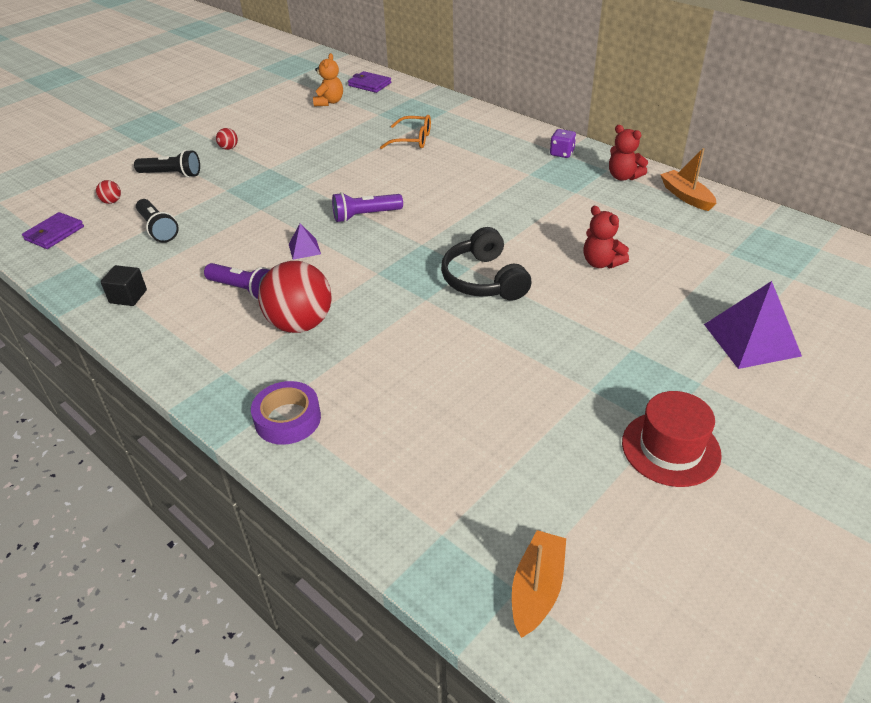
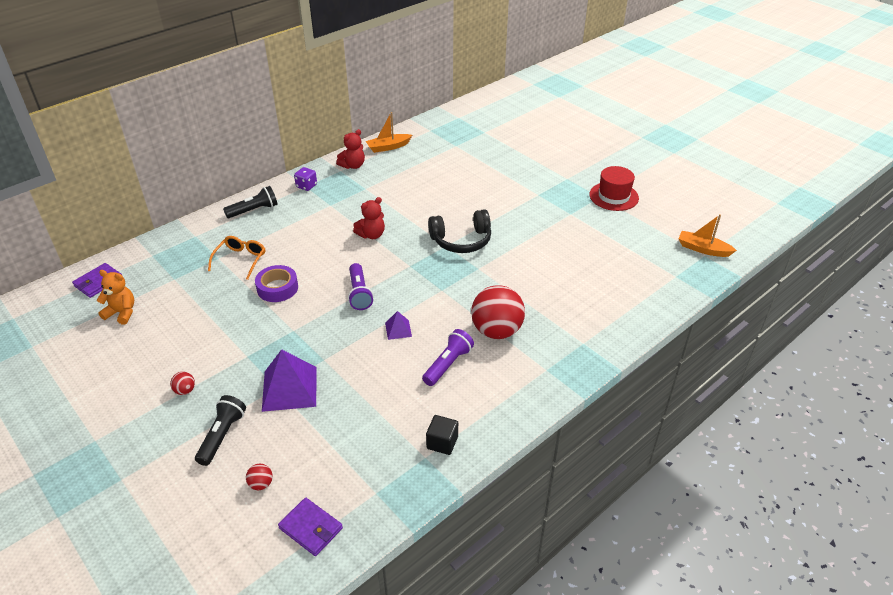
camera: 85 degrees left, 0 degrees up
(158, 229) = (333, 434): black flashlight -> black flashlight (254, 210)
(288, 419) = (594, 335): purple tape -> purple tape (277, 288)
(601, 263) = (454, 191): red teddy bear -> red teddy bear (371, 235)
(751, 340) = (534, 156): purple pyramid -> purple pyramid (289, 388)

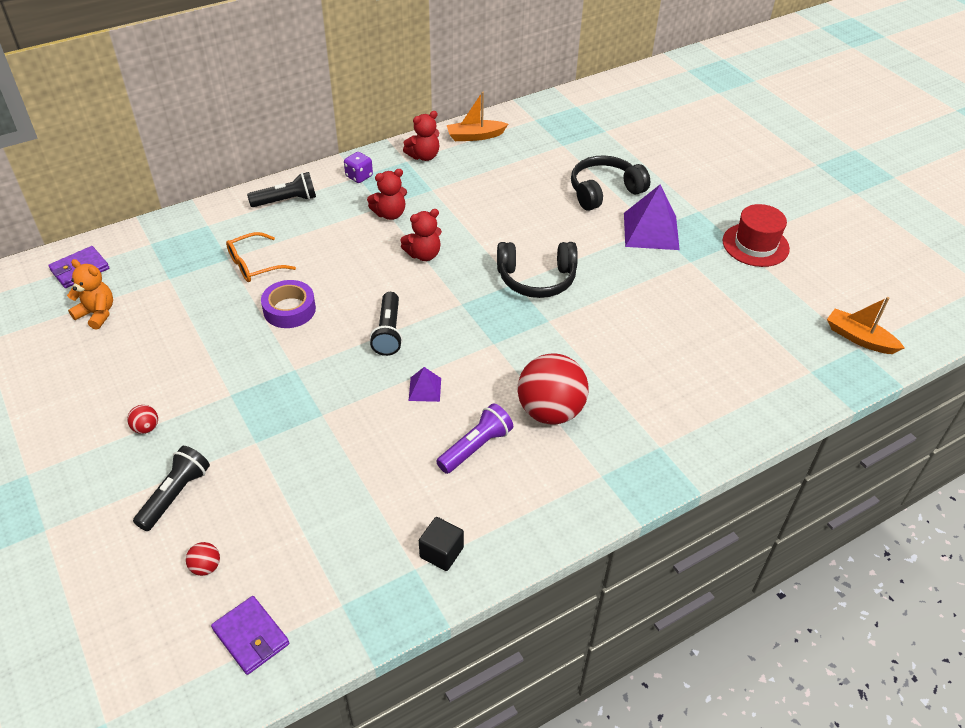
camera: 10 degrees right, 5 degrees up
(240, 260) = (254, 265): orange glasses -> orange glasses turned 150 degrees counterclockwise
(289, 388) = (271, 446): purple pyramid -> purple pyramid (651, 231)
(338, 209) = (390, 214): none -> red teddy bear
(359, 293) = (388, 332): purple flashlight -> black flashlight
(495, 174) = (604, 191): none -> black headphones

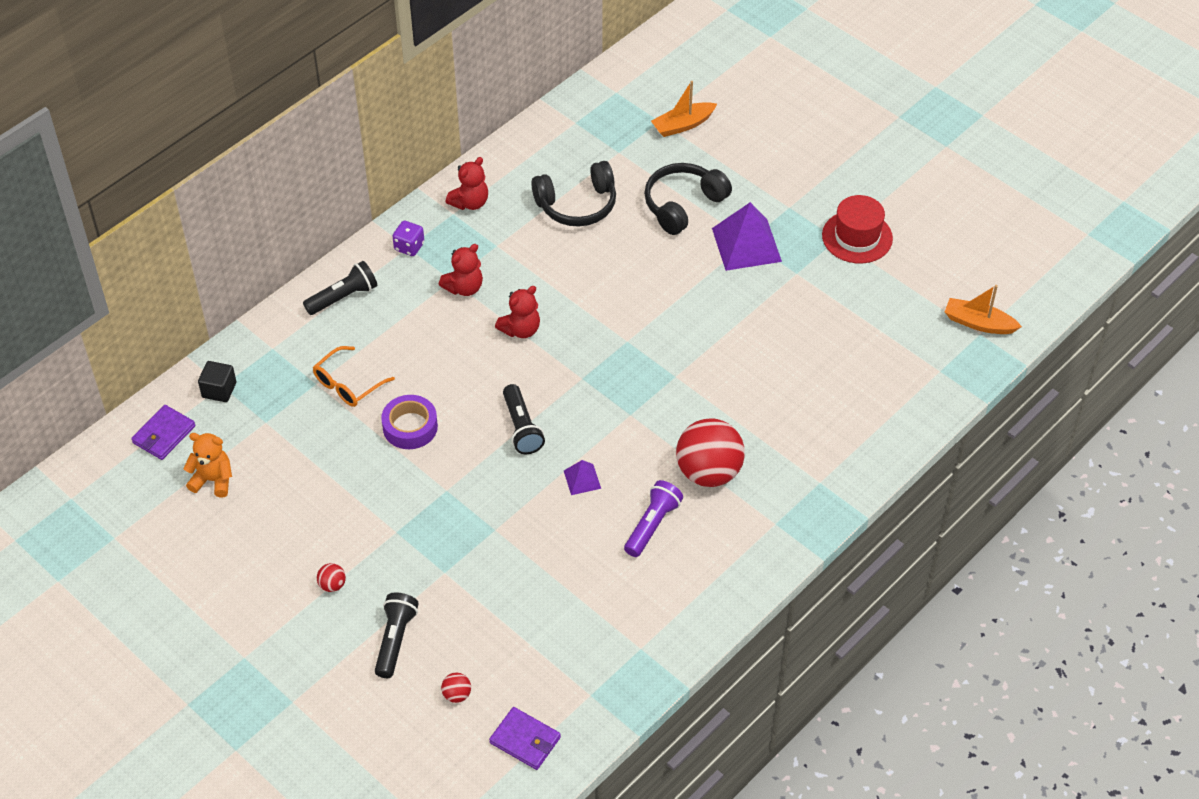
camera: 15 degrees left, 5 degrees up
(441, 552) = (658, 629): black cube -> black cube (219, 390)
(475, 136) = (516, 162): orange boat -> orange boat (683, 125)
(536, 279) = (647, 331): black headphones -> black headphones (577, 205)

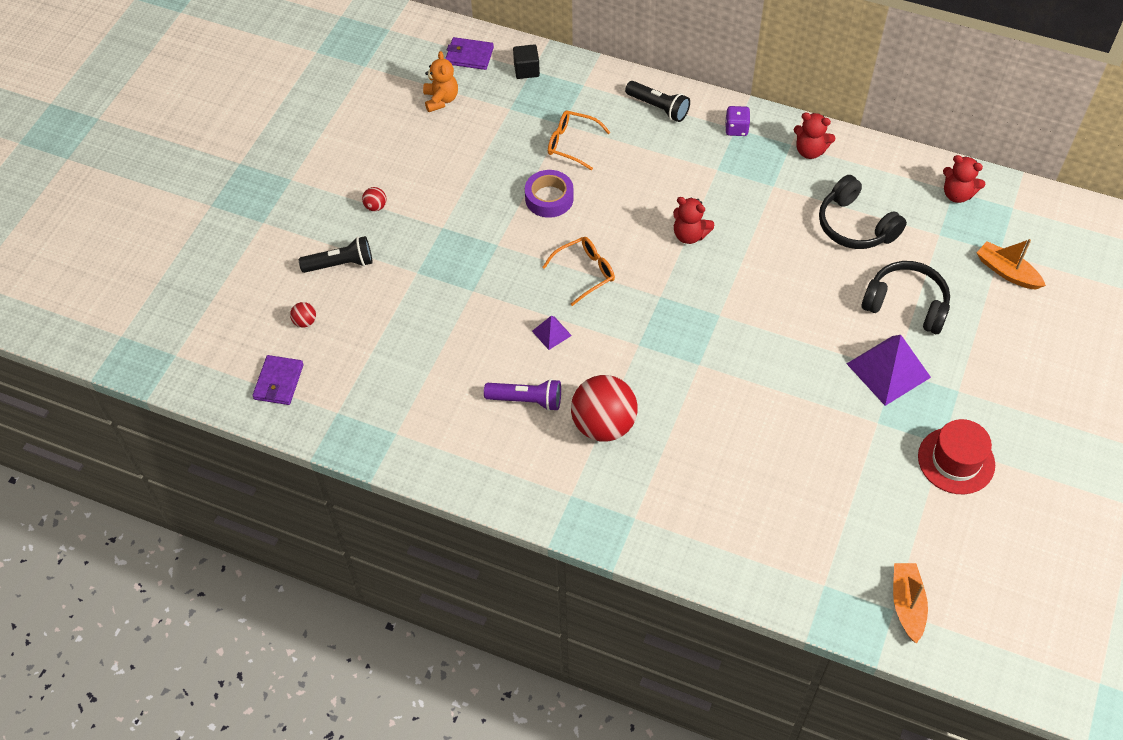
camera: 70 degrees right, 5 degrees up
(464, 288) = (713, 181): red teddy bear -> red teddy bear (957, 194)
(522, 428) = (585, 272): black flashlight -> orange glasses

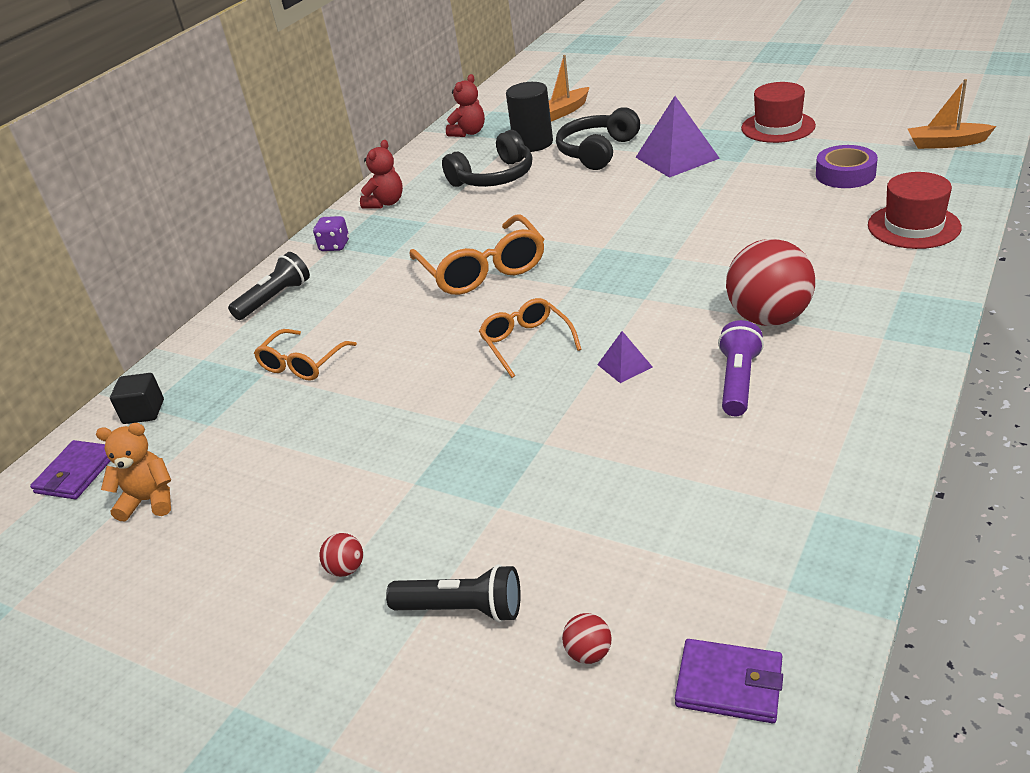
camera: 80 degrees left, 20 degrees down
(341, 264) = (462, 609): black flashlight -> black flashlight turned 105 degrees clockwise
(549, 198) = (391, 379): purple tape -> purple tape (845, 174)
(690, 235) = (483, 270): red teddy bear -> orange glasses
(737, 545) = (913, 226): none -> red hat
(928, 250) = (533, 143): none -> black cylinder

